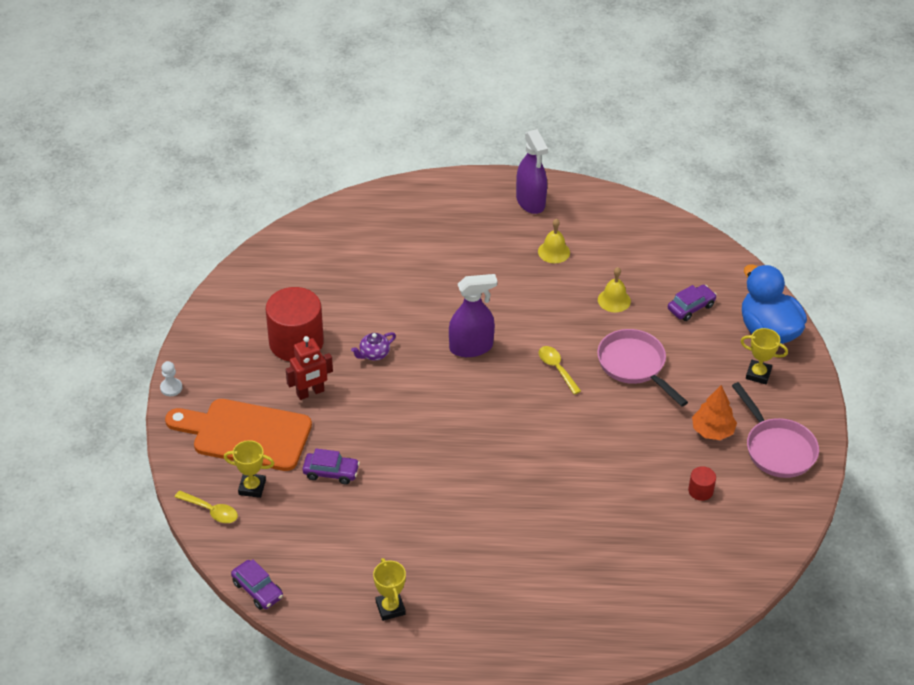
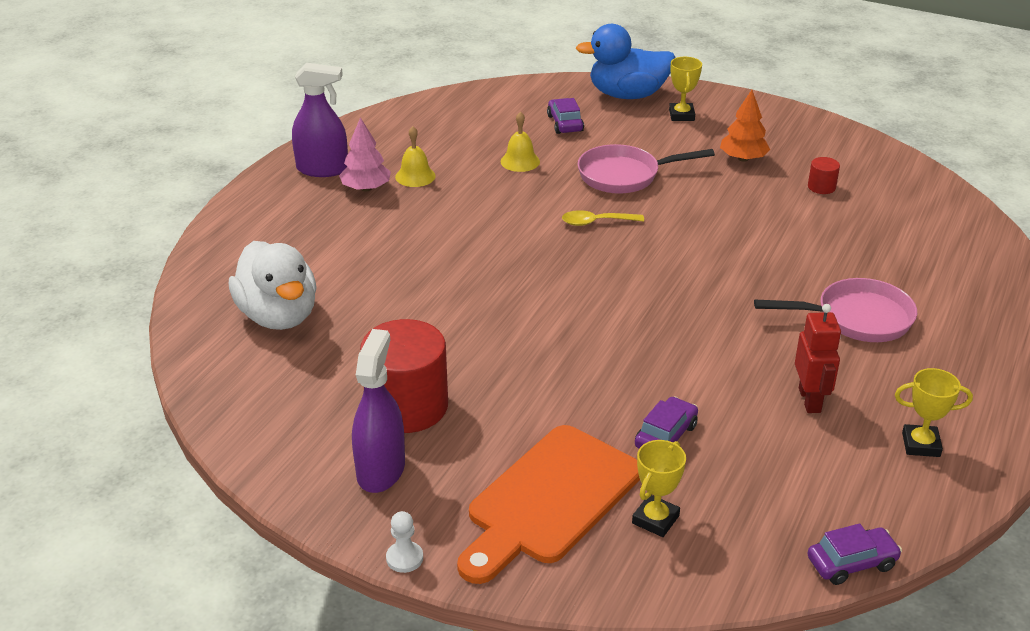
camera: 65 degrees left, 10 degrees down
(211, 511) = (681, 575): yellow spoon -> none
(310, 393) = (510, 417): red robot -> red robot (810, 400)
(351, 251) = (278, 316): none -> white duck
(374, 354) = (479, 345): purple teapot -> none
(471, 347) = (521, 269): purple spray bottle -> purple spray bottle (381, 470)
(521, 233) = (366, 188): none -> pink tree
(758, 374) = (681, 115): yellow trophy -> yellow trophy turned 45 degrees counterclockwise
(777, 448) = (785, 133): pink pan -> pink pan (856, 318)

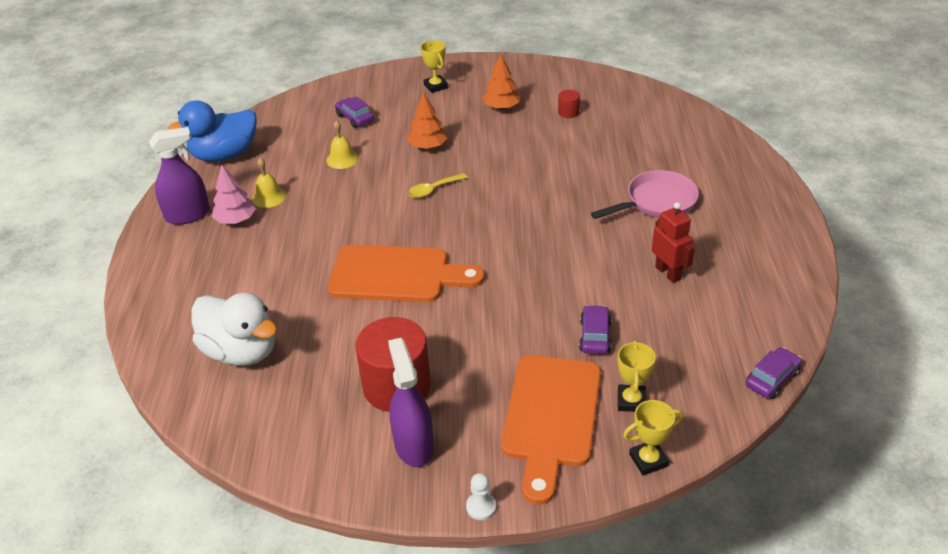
camera: 25 degrees left, 5 degrees up
(490, 296) = (396, 275): none -> orange cutting board
(624, 175) = (428, 146): pink pan -> orange tree
(627, 95) = (385, 82): blue duck -> blue duck (224, 155)
(921, 444) = (755, 278): yellow trophy -> yellow trophy (648, 460)

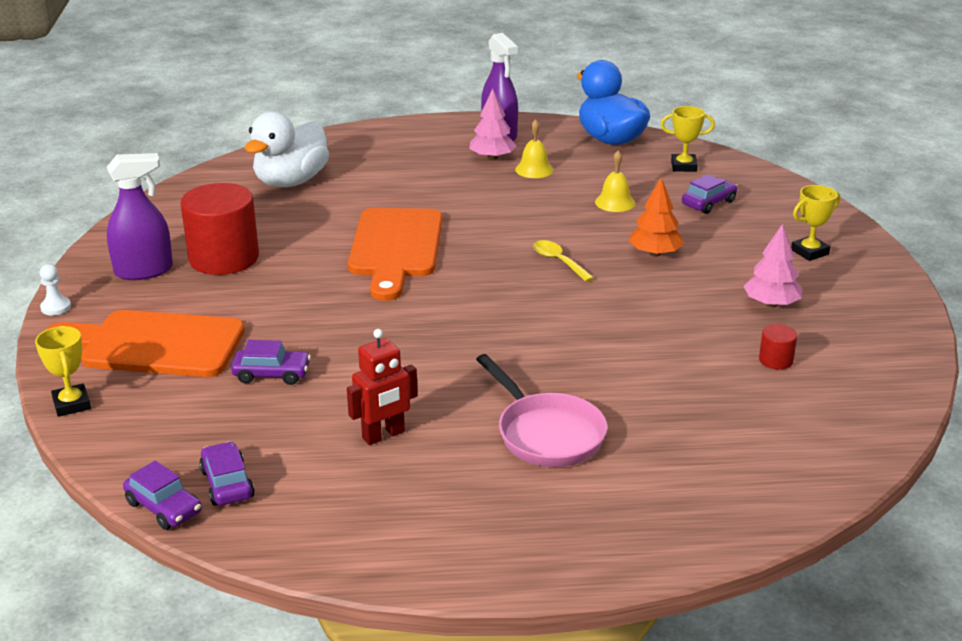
camera: 85 degrees right, 10 degrees down
(501, 107) = (771, 304): orange tree -> pink tree
(631, 401) = (160, 396): yellow trophy -> yellow trophy (683, 166)
(737, 348) = (227, 483): none -> purple car

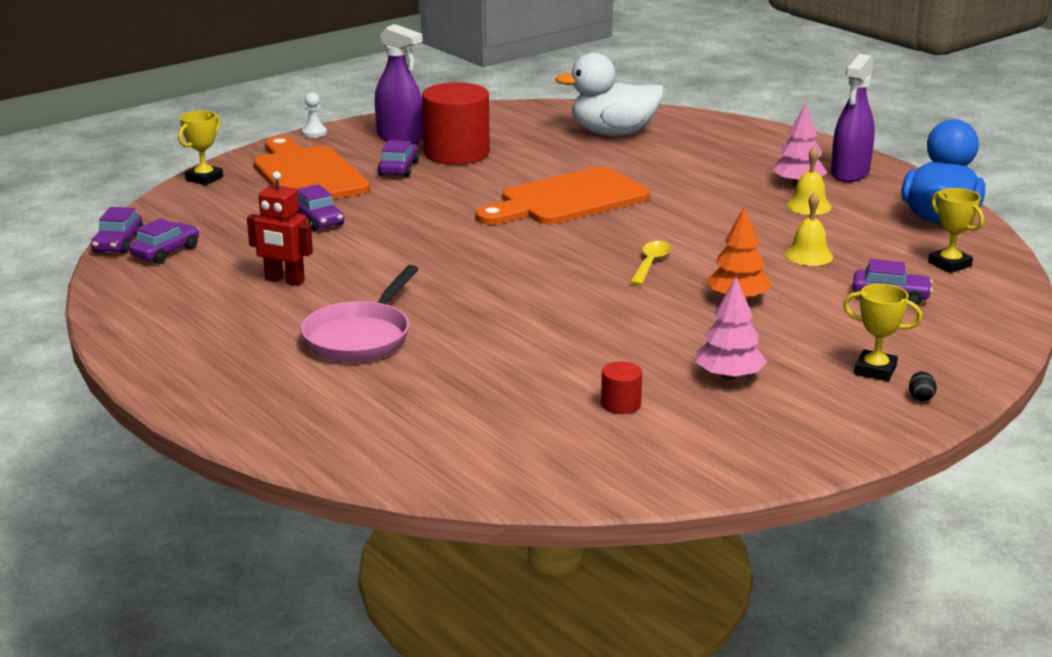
camera: 55 degrees right, 5 degrees down
(214, 296) = (399, 168): none -> purple car
(859, 253) = (920, 397): none -> black egg

